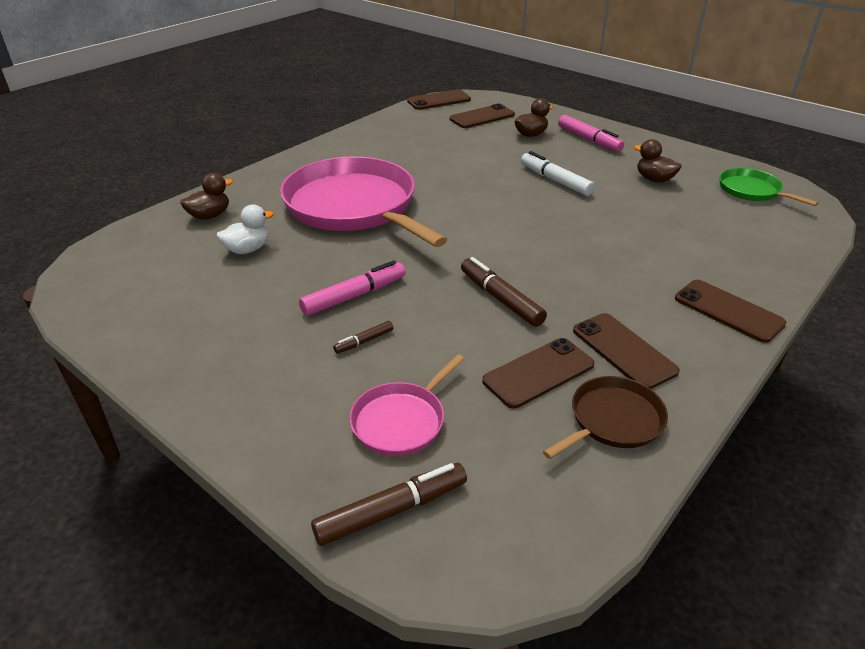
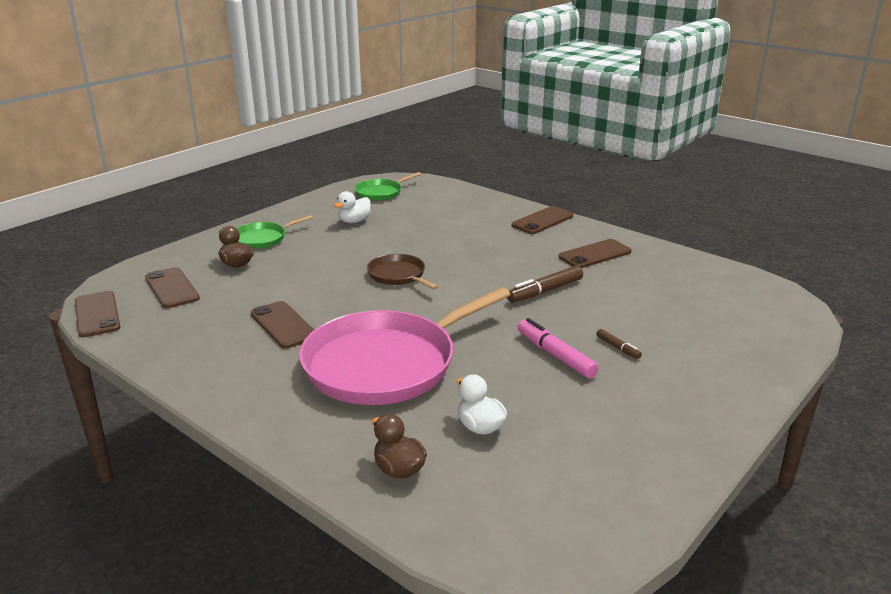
camera: 90 degrees left, 10 degrees down
(391, 510) = (775, 332): brown marker -> none
(401, 420) = (698, 330): pink pan -> none
(538, 373) = (628, 282): brown phone -> brown phone (283, 325)
(555, 181) = (347, 259): white marker -> none
(589, 140) = (262, 239): pink marker -> green pan
(612, 420) = (663, 263): brown pan -> brown pan (398, 275)
(654, 179) = (354, 221): brown duck -> white duck

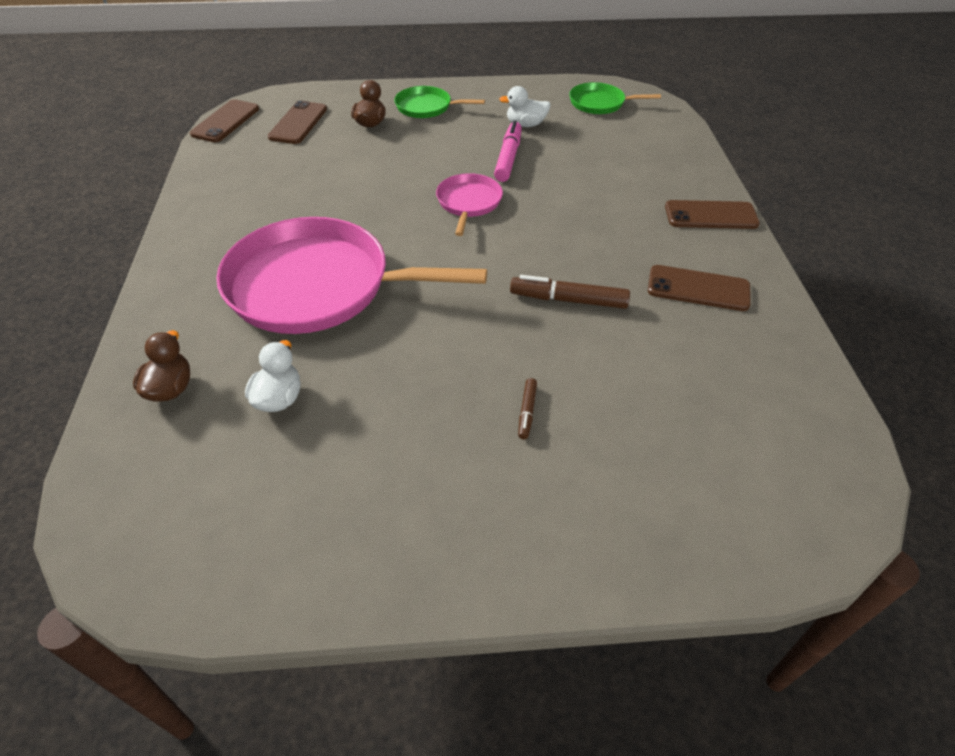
camera: 45 degrees right, 20 degrees up
(283, 325) = (311, 201): brown phone -> none
(398, 275) = (468, 203): brown pan -> pink pan
(555, 355) = (455, 376): pink marker -> pink marker (508, 158)

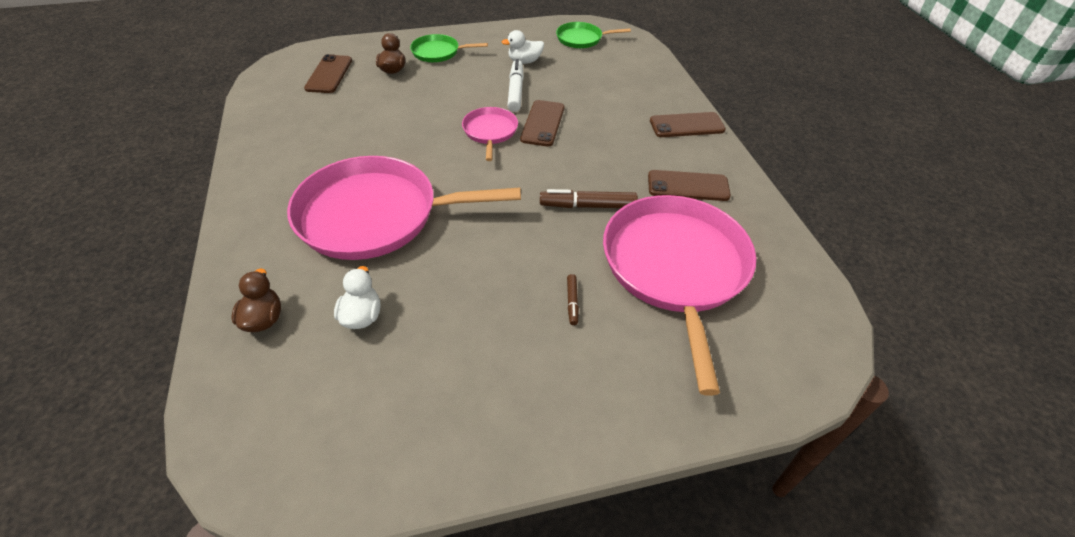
camera: 10 degrees left, 0 degrees up
(225, 121) = (263, 78): brown phone -> brown phone (543, 123)
(508, 158) = (515, 91): pink marker -> white marker
(663, 386) = (675, 268): none -> pink pan

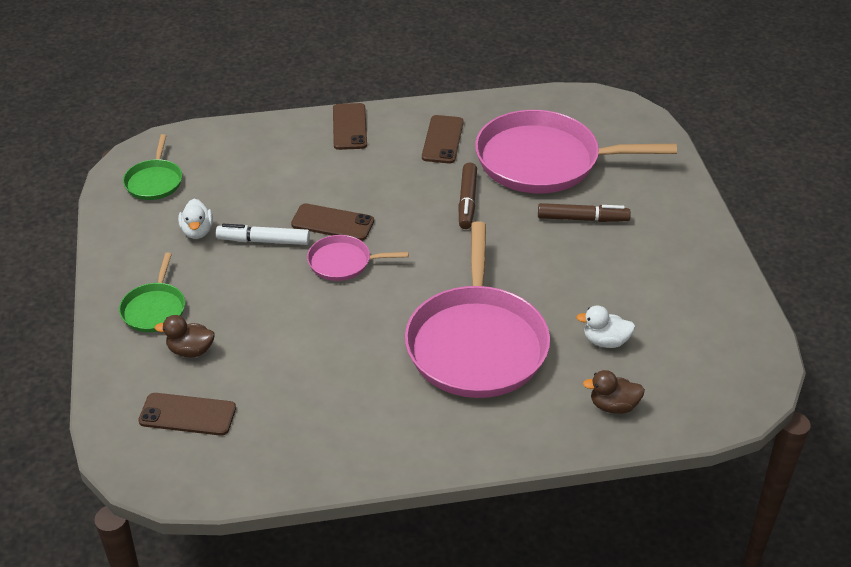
camera: 85 degrees left, 5 degrees down
(572, 302) = (582, 219): brown marker -> brown marker, size x1.89

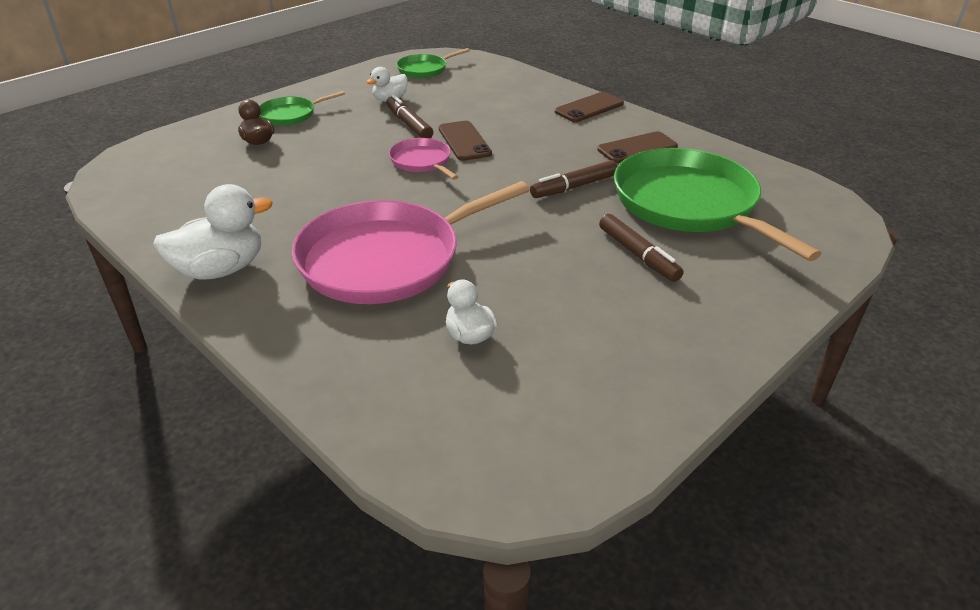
camera: 55 degrees right, 5 degrees down
(187, 415) = (186, 164): brown phone -> none
(263, 241) = (409, 124): white marker -> brown marker
(407, 444) = (220, 269): none -> white duck
(544, 161) = (689, 204): pink pan -> green pan
(613, 406) = (373, 377): brown duck -> none

